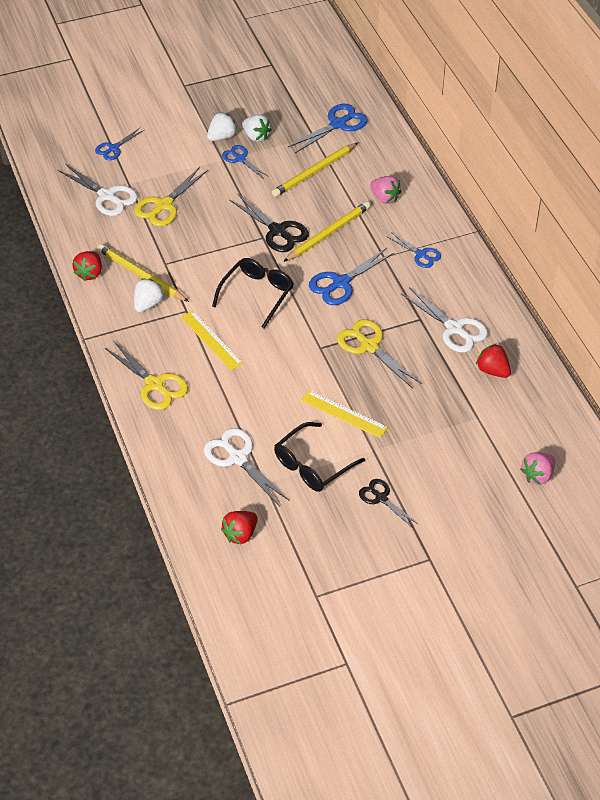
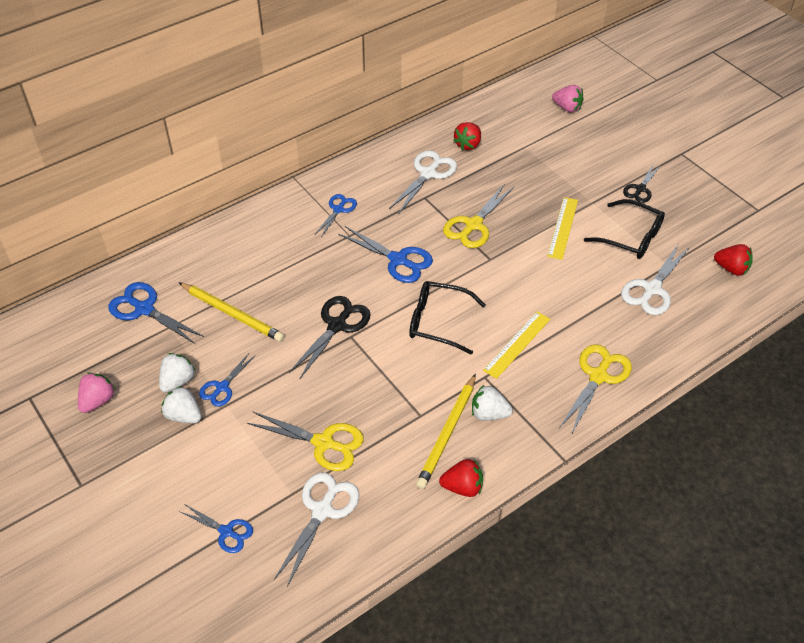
camera: 105 degrees left, 0 degrees up
(328, 233) = (329, 283): yellow pencil -> none
(384, 198) = (262, 249): pink strawberry -> pink strawberry (98, 401)

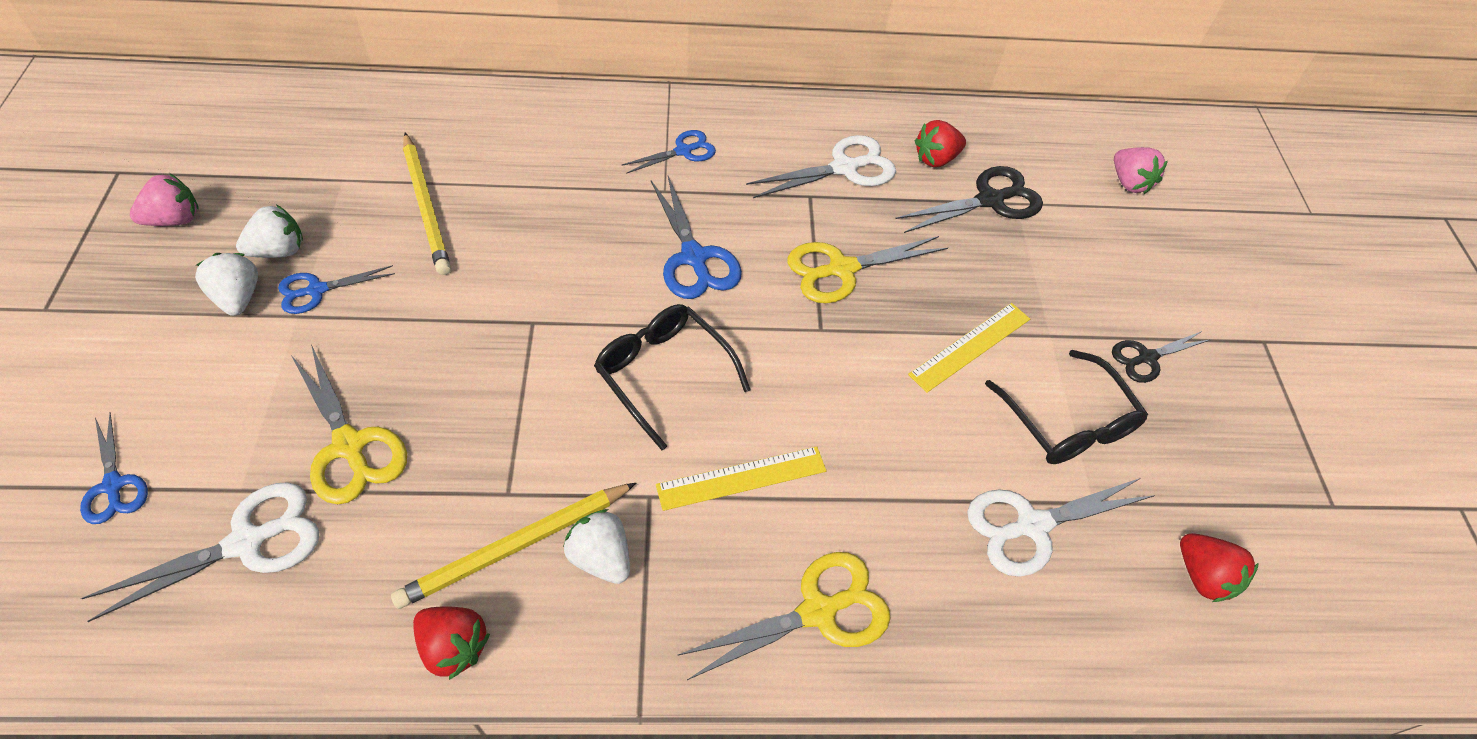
camera: 30 degrees right, 5 degrees up
(144, 309) = (340, 143): blue scissors -> none
(337, 325) = (530, 297): black scissors -> black scissors (990, 200)

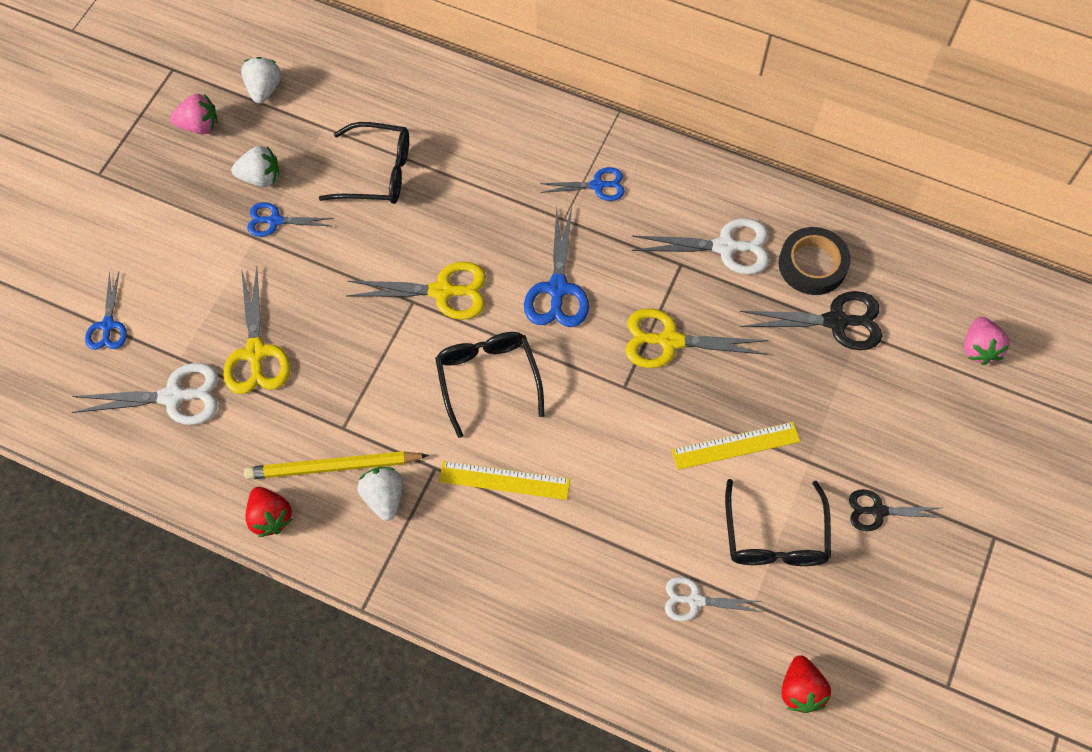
camera: 30 degrees right, 10 degrees up
(238, 297) = (222, 208): white strawberry -> white strawberry (264, 89)
(426, 206) = (376, 172): yellow pencil -> black glasses
(818, 611) = (508, 594): yellow scissors -> yellow scissors (442, 291)
(936, 159) = (812, 265): red strawberry -> black tape
(1032, 525) = (695, 600): white scissors -> white scissors, size x0.63

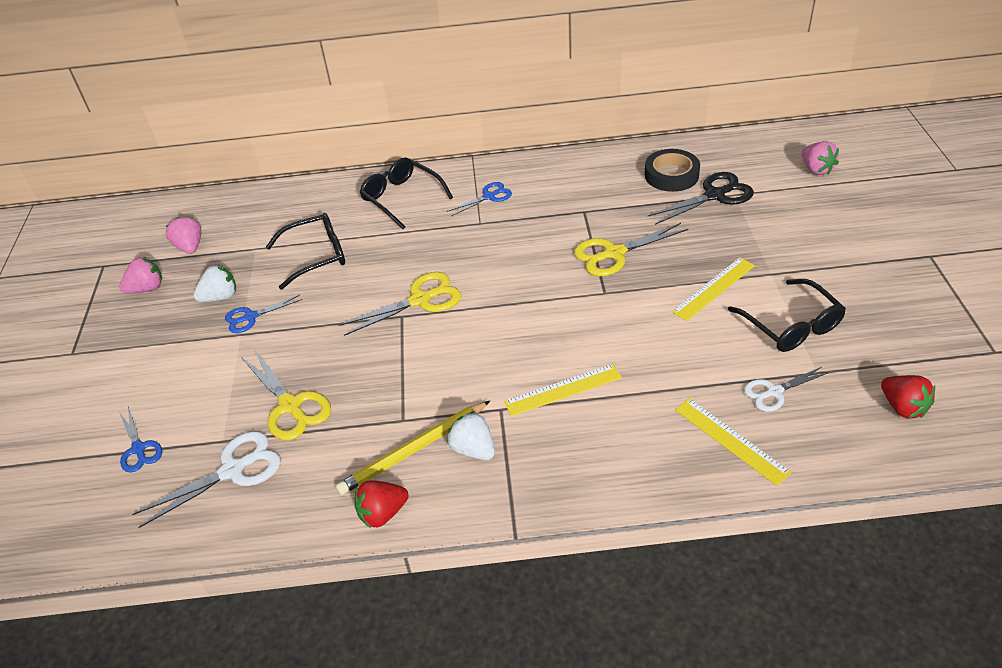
camera: 25 degrees left, 20 degrees down
(264, 89) = (190, 247): white strawberry -> pink strawberry
(270, 517) = (382, 513): red strawberry -> red strawberry turned 120 degrees clockwise
(488, 380) = (498, 335): black glasses -> black glasses (402, 198)
(557, 289) = (507, 261): blue scissors -> none
(614, 626) = (731, 440): none -> yellow ruler
(725, 247) = (606, 190): white scissors -> none
(878, 511) = (844, 278): black scissors -> none

